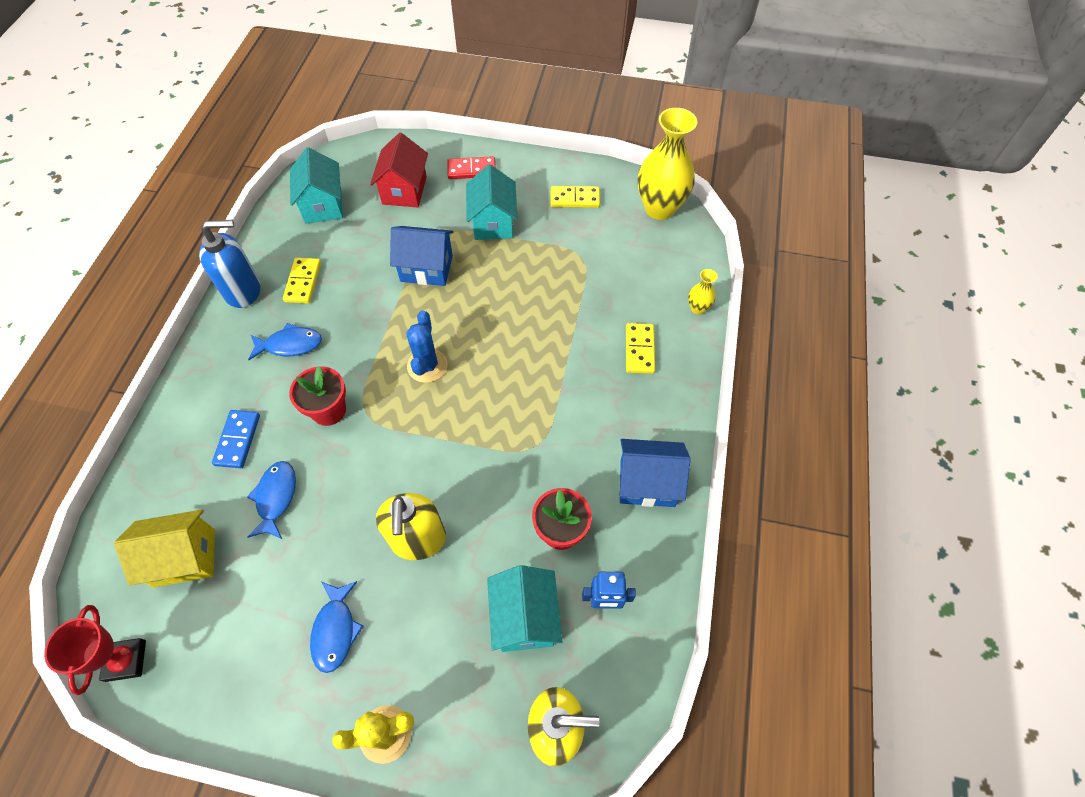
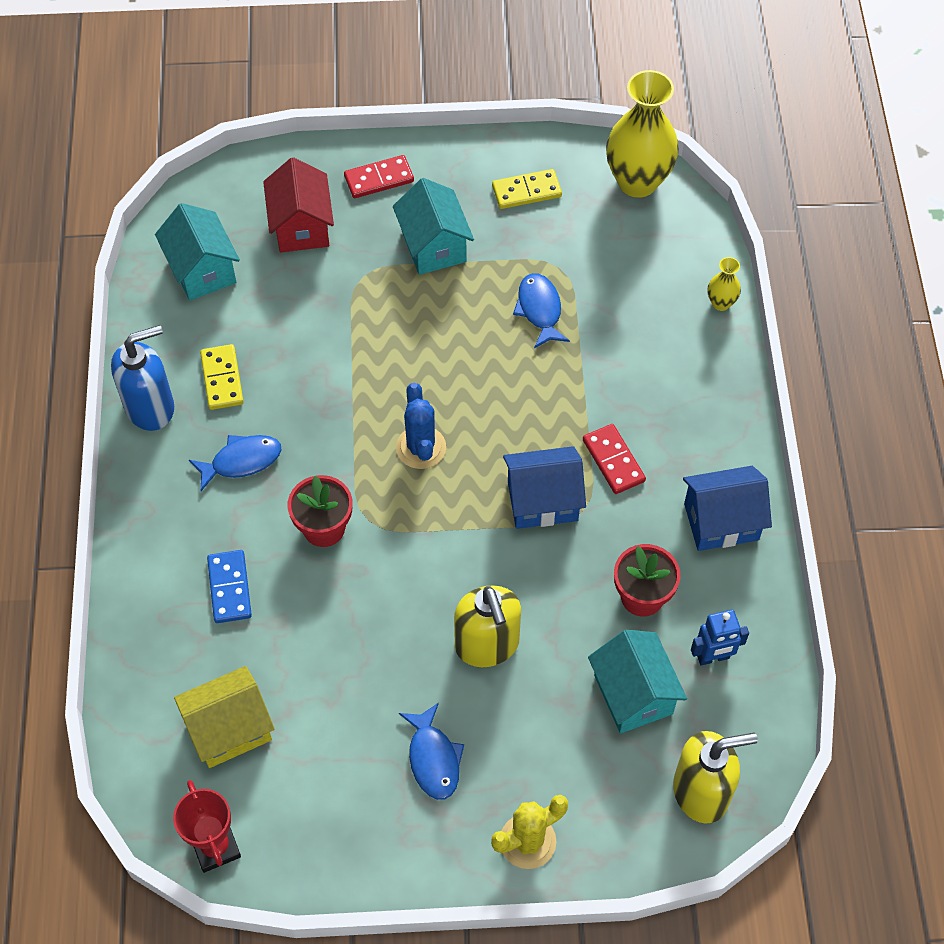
camera: 15 degrees left, 0 degrees up
(276, 497) = (305, 640): blue fish -> blue fish (539, 310)
(426, 268) = (372, 326): blue house -> blue house (542, 501)
(574, 411) = (613, 461): none -> red domino
(640, 350) = (667, 370): yellow domino -> none

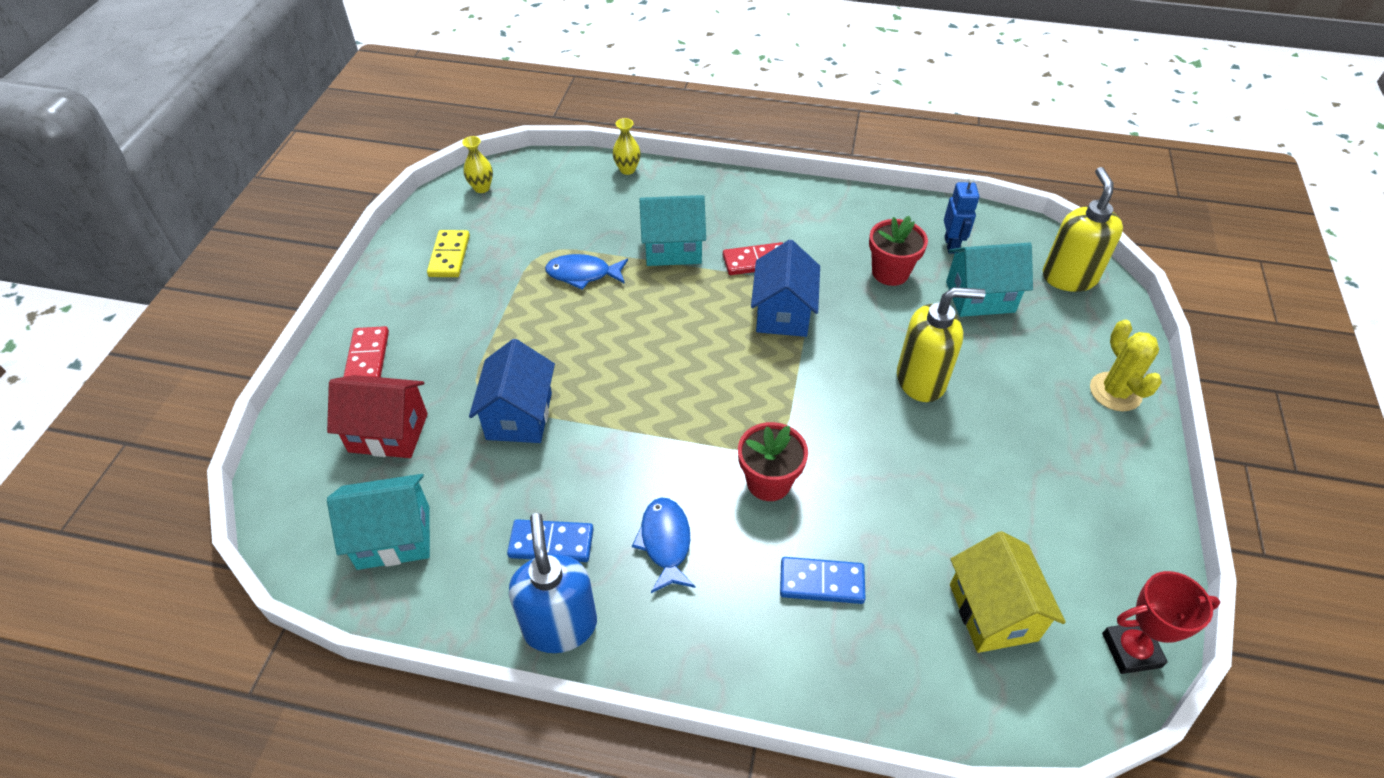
camera: 75 degrees left, 10 degrees down
(222, 379) = (551, 543): yellow domino -> blue domino
(421, 447) = (699, 386): blue cactus -> none
(433, 246) = (473, 332): turquoise house -> turquoise house (673, 249)
(433, 759) = (1034, 442): blue fish -> none
(637, 182) = (481, 188): yellow vase -> yellow vase, size x0.45
(721, 521) = (831, 214): blue house -> blue house (519, 416)

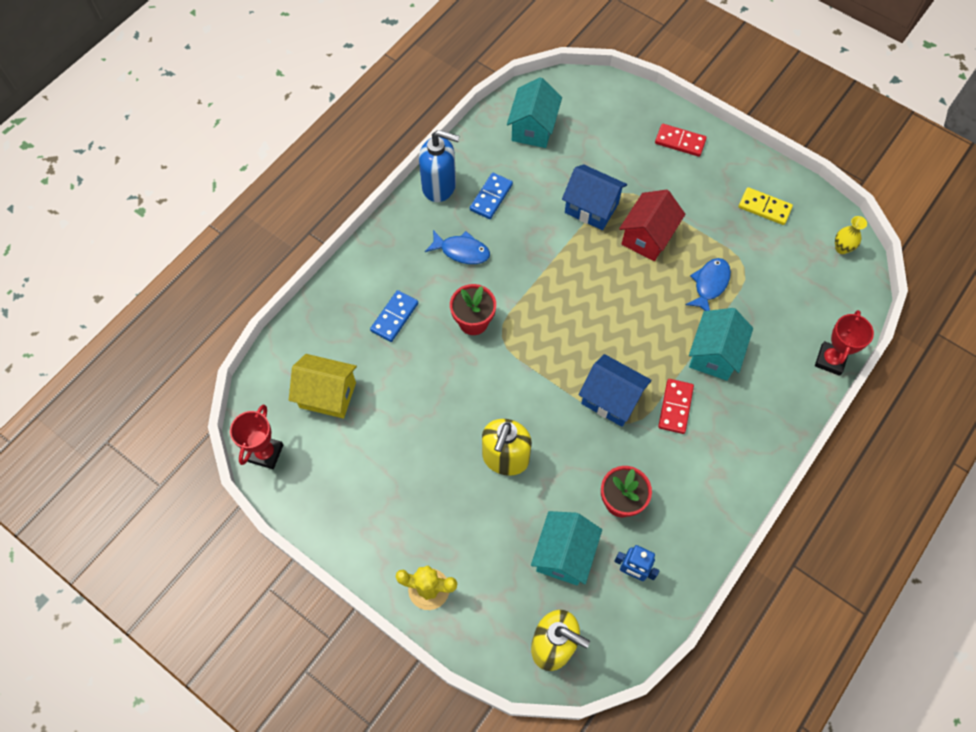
camera: 115 degrees right, 15 degrees up
(388, 433) = (610, 140): red house -> red house (647, 237)
(627, 170) = (830, 360): yellow vase -> red trophy

